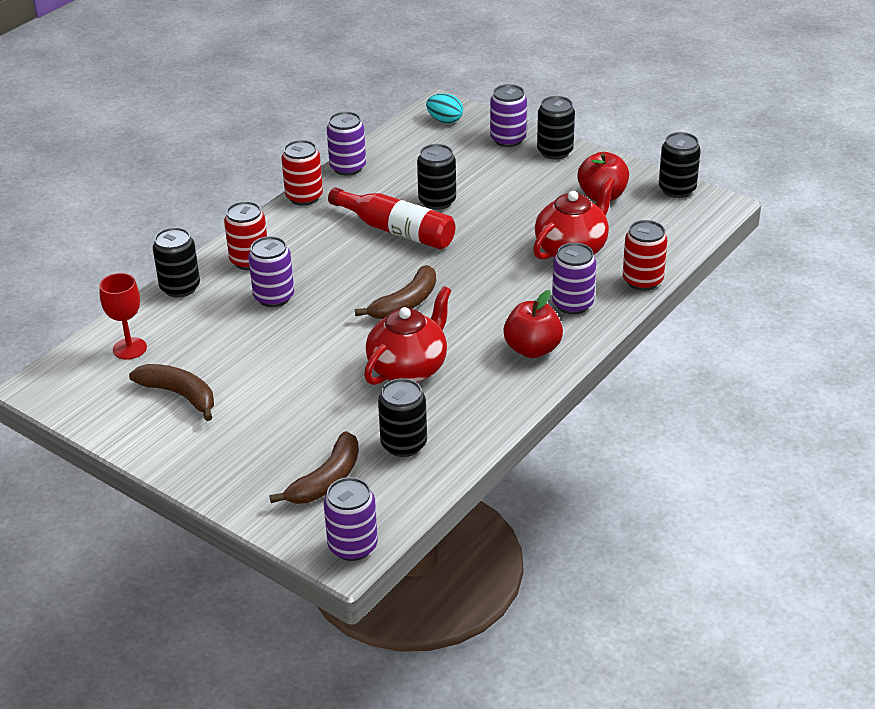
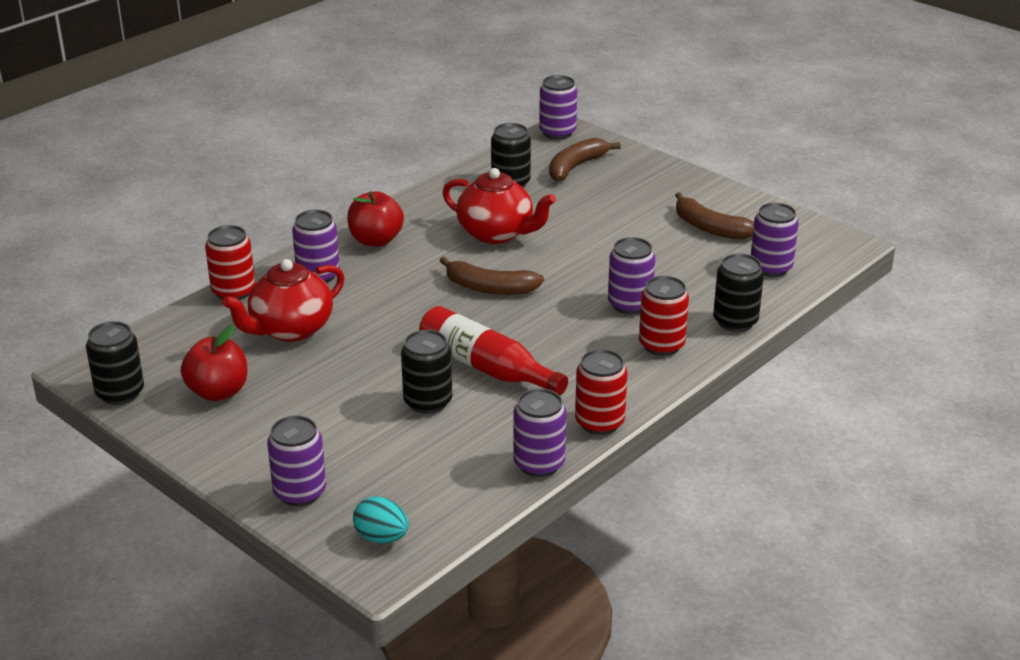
camera: 175 degrees left, 5 degrees down
(129, 348) = (771, 268): red goblet -> purple can
(406, 303) = (489, 288): brown banana -> brown banana turned 120 degrees counterclockwise
(409, 368) = (497, 233): red teapot -> red teapot turned 105 degrees counterclockwise
(555, 151) = (243, 465): black can -> none

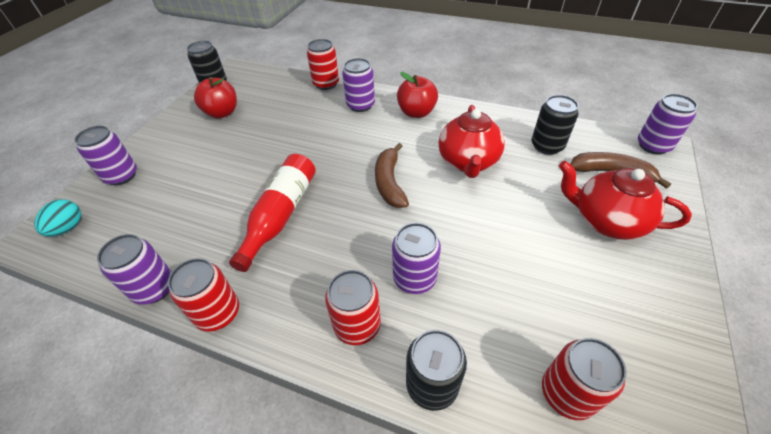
camera: 70 degrees right, 15 degrees up
(290, 329) = (295, 115): red teapot -> red teapot (606, 221)
(428, 402) = (229, 199): black can -> none
(710, 228) = (600, 305): brown banana -> none
(771, 268) = (567, 393): purple can -> red can

